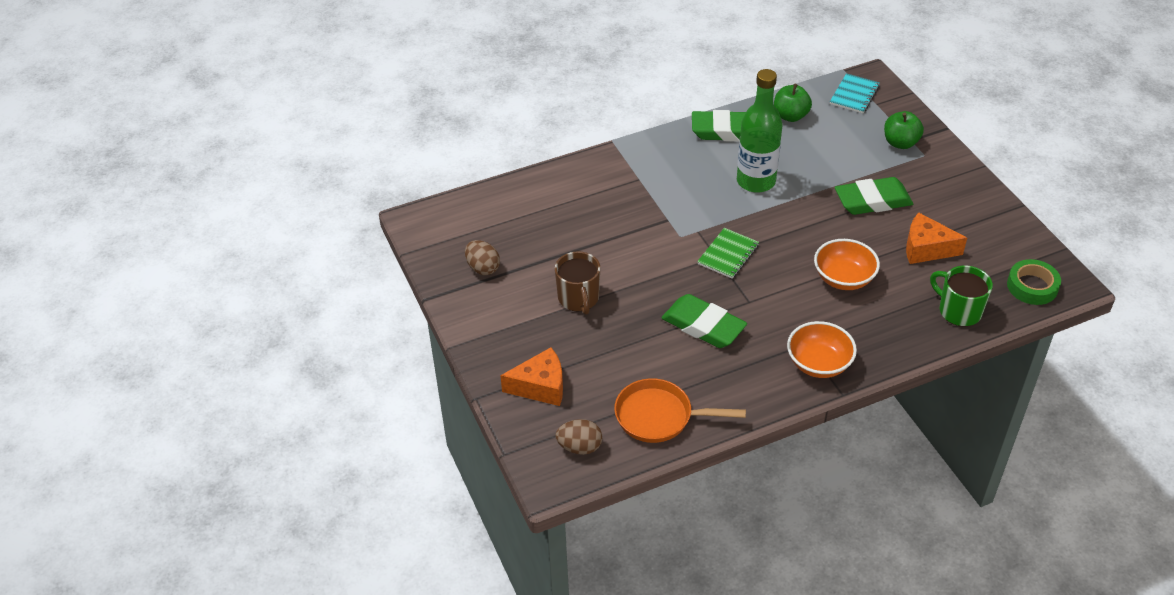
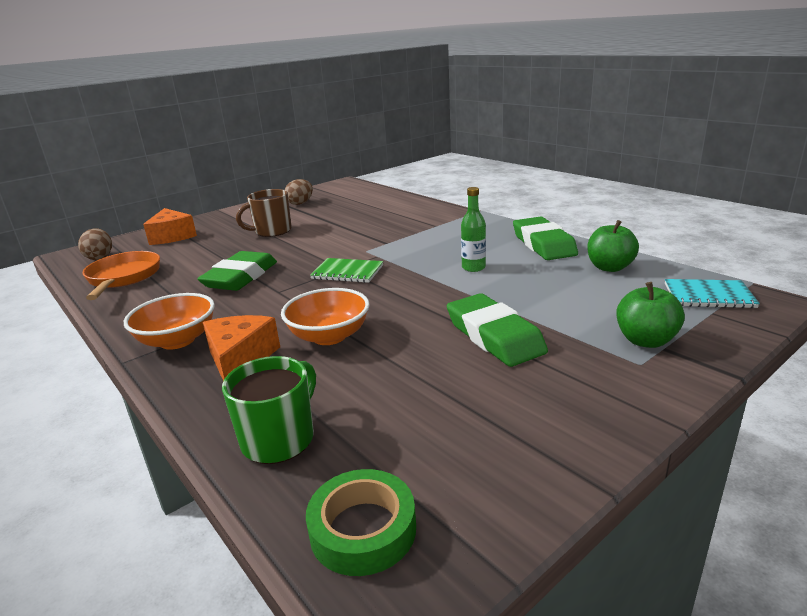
camera: 75 degrees right, 20 degrees down
(756, 181) = (473, 268): green bottle -> green bottle, size x0.52
(926, 248) = (416, 391): orange cheese -> orange cheese (240, 359)

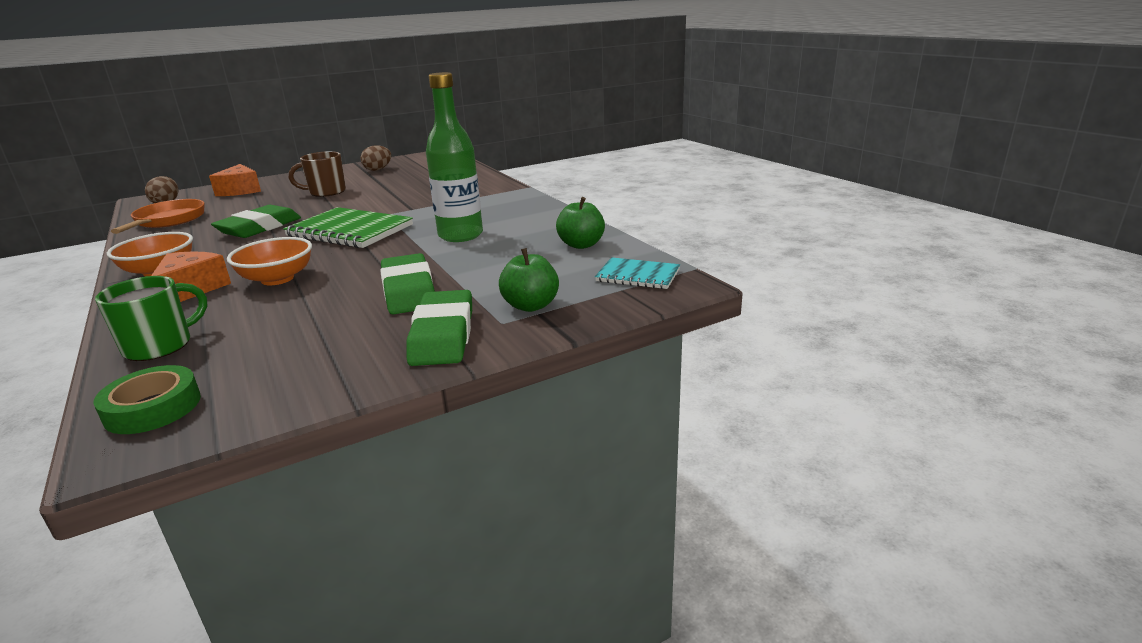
camera: 10 degrees right, 0 degrees up
(347, 272) = (350, 231): green notebook -> green notebook, size x1.76
(473, 268) = (460, 235): green bottle -> green bottle, size x1.94
(543, 244) = (548, 220): green eraser -> green eraser (443, 335)

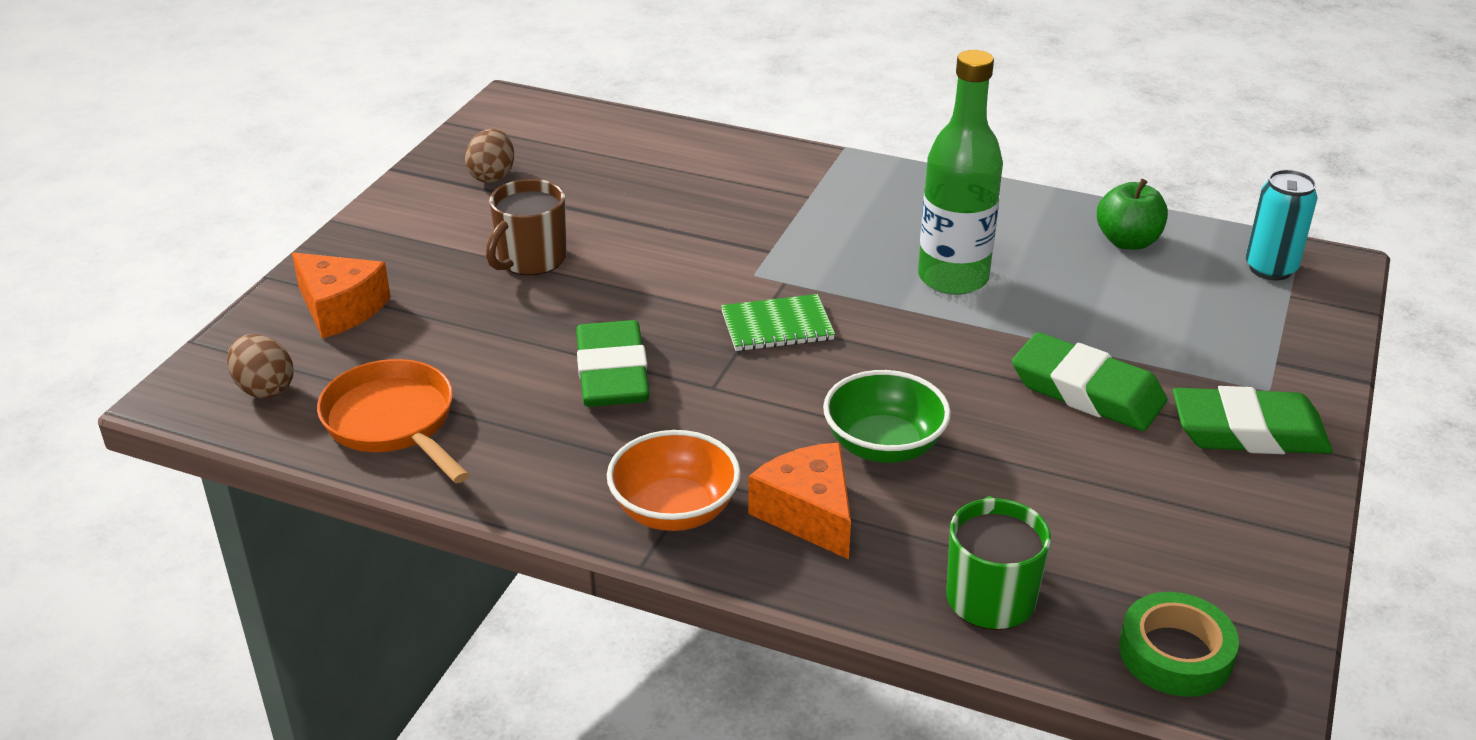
camera: 40 degrees left, 10 degrees up
(277, 279) = (884, 445): orange bowl -> green bowl
(350, 231) = (777, 326): green notebook -> green notebook, size x0.57
(443, 335) = (1248, 431): green eraser -> green eraser turned 45 degrees counterclockwise
(531, 306) = (1252, 355): green apple -> none
(638, 275) = (1270, 269): turquoise notebook -> turquoise can

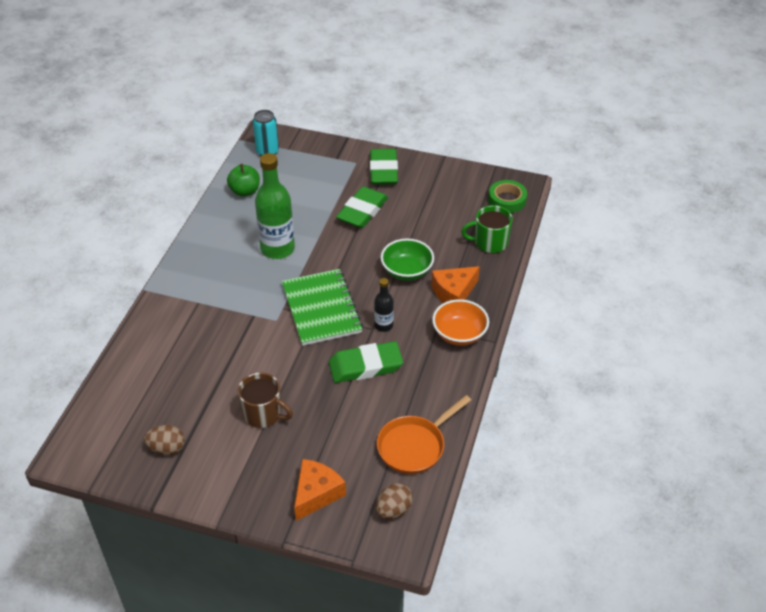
camera: 95 degrees left, 10 degrees up
(719, 402) = (383, 325): none -> black bottle
(777, 326) = (321, 309): green notebook -> green notebook, size x1.76

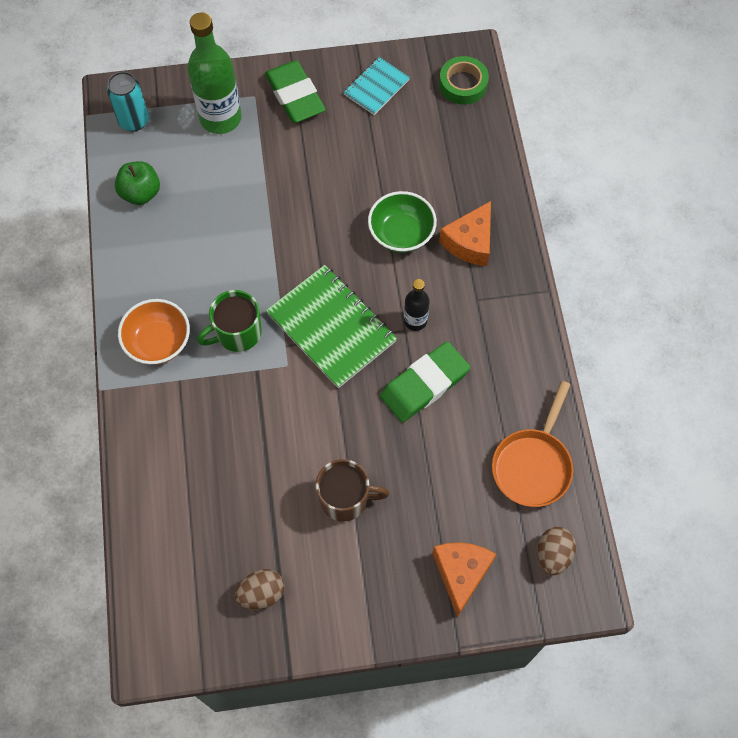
camera: 25 degrees left, 20 degrees up
(277, 249) = (231, 263): green bottle -> green bottle (220, 118)
(362, 211) = (302, 167): green eraser -> none
(443, 183) = (376, 87): none -> turquoise notebook
(459, 334) = (505, 297): orange bowl -> orange bowl (158, 342)
(490, 243) = (474, 154): green mug -> green mug (237, 333)

